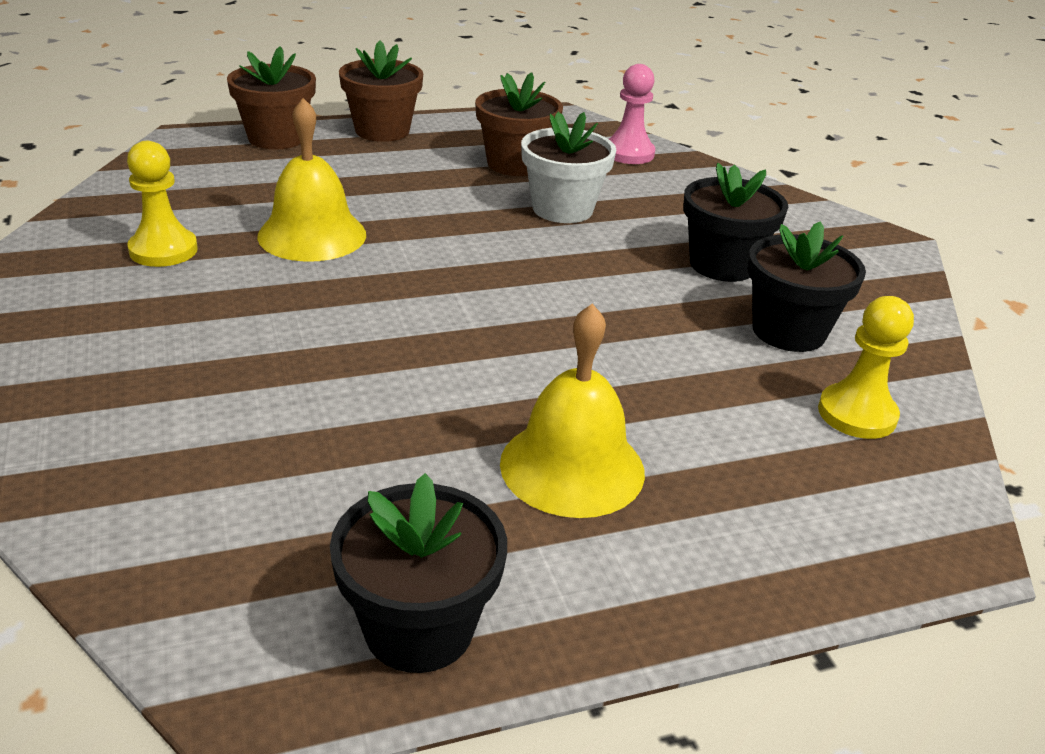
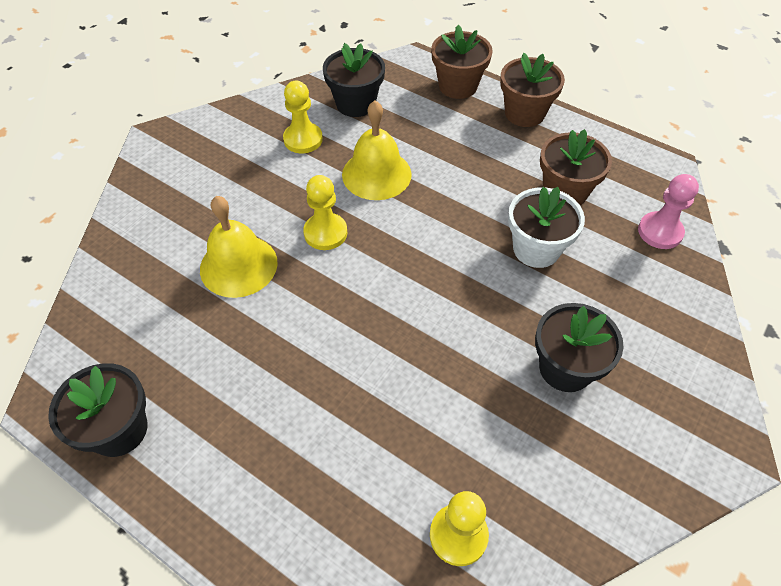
camera: 55 degrees right, 20 degrees up
(342, 305) = (325, 233): none -> yellow pawn
(572, 467) = (276, 417): yellow bell -> yellow bell (238, 265)
(788, 331) = (520, 448): black flower pot -> black flower pot (355, 103)

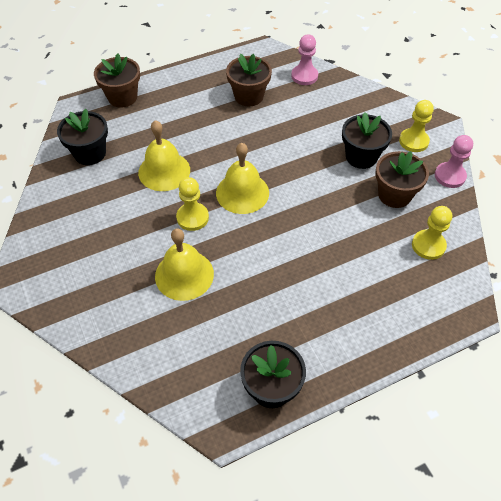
camera: 60 degrees left, 0 degrees up
(303, 139) = (98, 195): yellow pawn -> yellow pawn (413, 141)
(397, 261) = (242, 192): none -> yellow bell
(524, 113) = (174, 80): brown flower pot -> brown flower pot (394, 195)
(536, 249) = (279, 128): white flower pot -> none
(628, 513) = (450, 176): none -> pink pawn

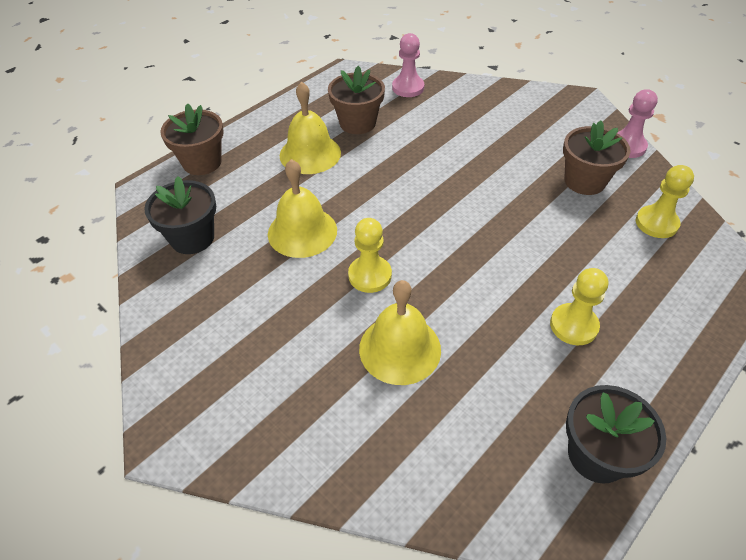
camera: 20 degrees left, 5 degrees down
(242, 192) = (413, 228): yellow bell -> yellow bell (310, 154)
(361, 157) = (523, 152): black flower pot -> none
(413, 141) = (566, 122): yellow pawn -> yellow pawn (573, 325)

